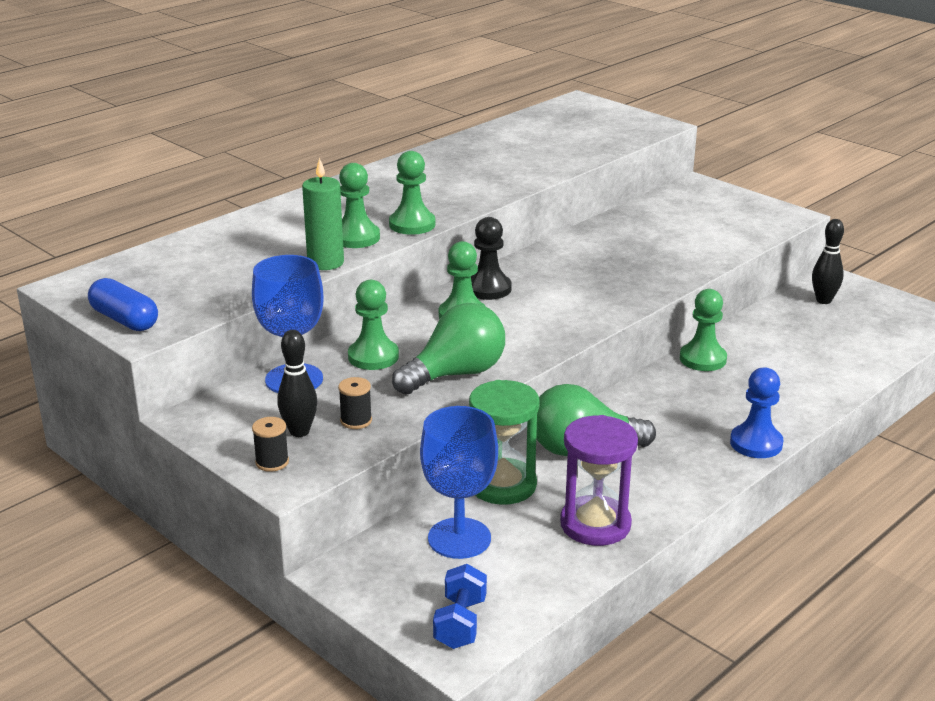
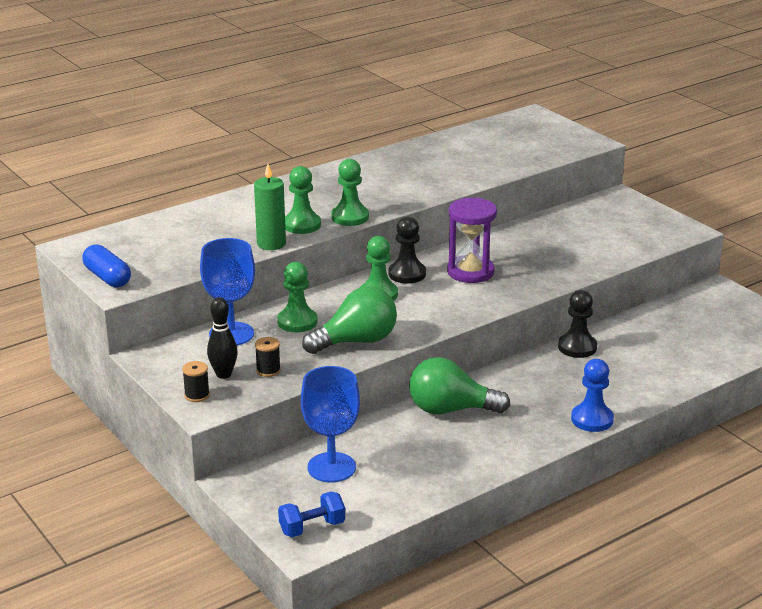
camera: 10 degrees right, 0 degrees up
(460, 623) = (312, 528): blue dumbbell -> blue dumbbell turned 45 degrees clockwise
(502, 485) = (378, 431): green hourglass -> none
(595, 524) = (439, 468): purple hourglass -> purple hourglass (470, 272)
(702, 359) = (577, 347): green pawn -> black pawn
(823, 300) = (702, 306): black bowling pin -> none

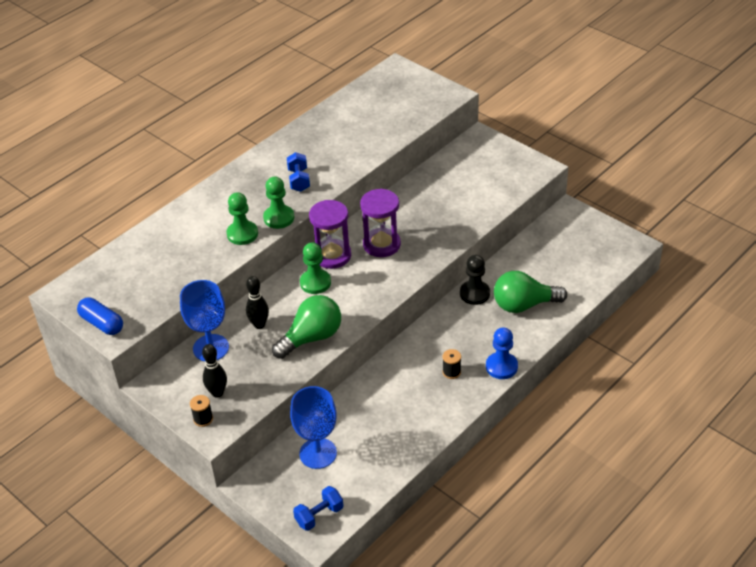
camera: 10 degrees left, 15 degrees up
(268, 370) = (251, 382): black spool -> black spool (451, 372)
(271, 244) = (224, 261): green candle -> none
(297, 322) = (259, 325): green pawn -> black bowling pin
(385, 190) = (299, 180): none -> blue dumbbell
(407, 274) = (332, 256): black pawn -> purple hourglass
(450, 410) = (393, 377): green light bulb -> green light bulb (524, 305)

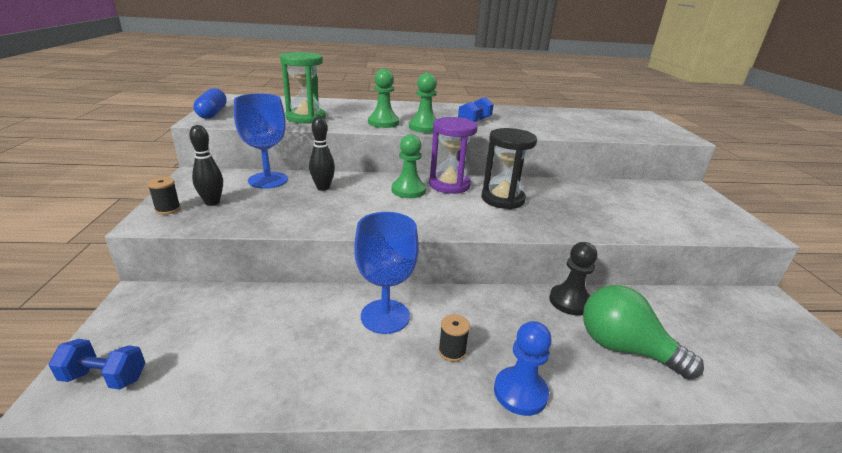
camera: 40 degrees right, 15 degrees down
(179, 272) = (306, 118): none -> green hourglass
(311, 338) = (341, 215): green light bulb -> none
(318, 453) = (219, 319): blue goblet -> blue goblet (385, 316)
(381, 244) = (502, 199): purple hourglass -> black hourglass

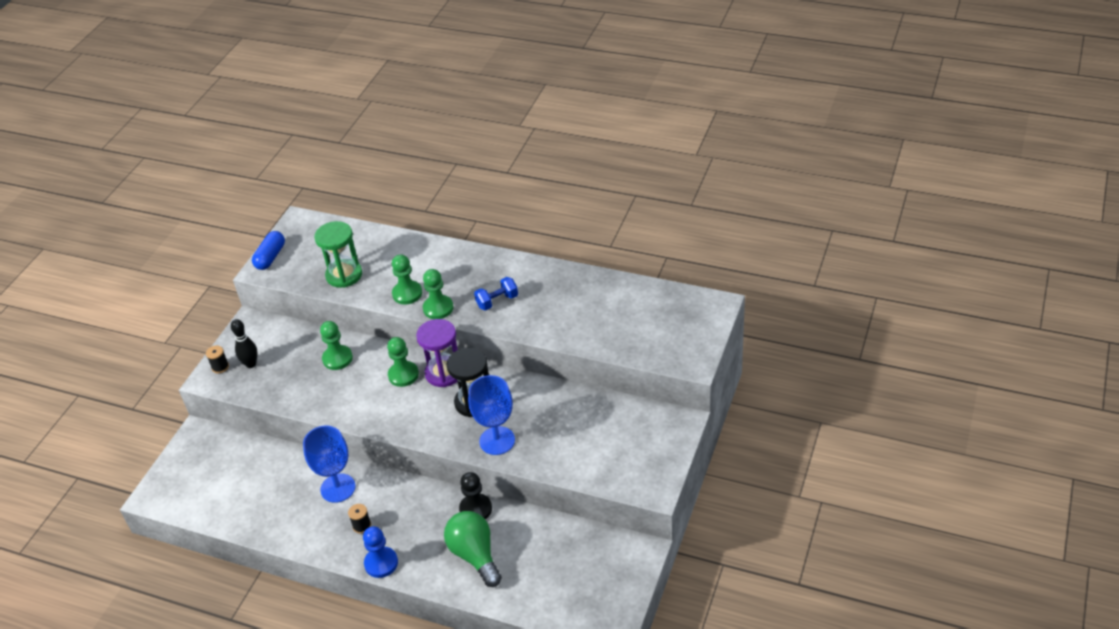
camera: 30 degrees right, 15 degrees up
(104, 377) = (172, 490): blue dumbbell -> none
(268, 180) = (300, 339): blue goblet -> blue goblet (497, 440)
(323, 188) = (337, 358): black bowling pin -> green pawn

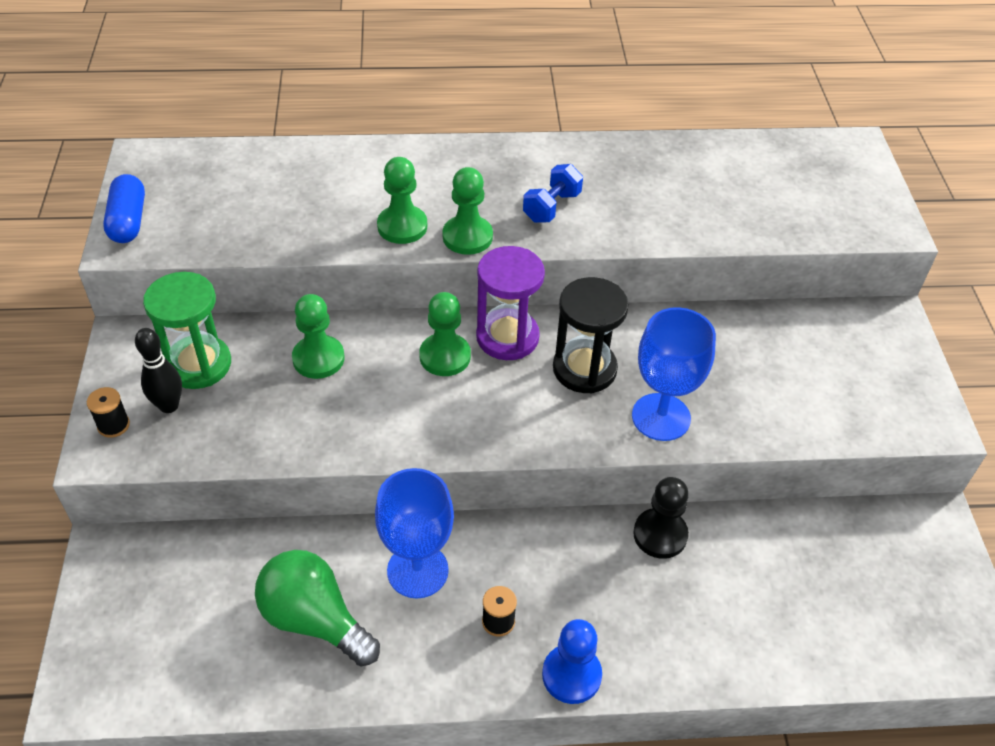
camera: 30 degrees left, 5 degrees up
(344, 275) = (277, 221): green hourglass -> green hourglass (198, 364)
(475, 555) = (709, 609): green light bulb -> green light bulb (314, 620)

